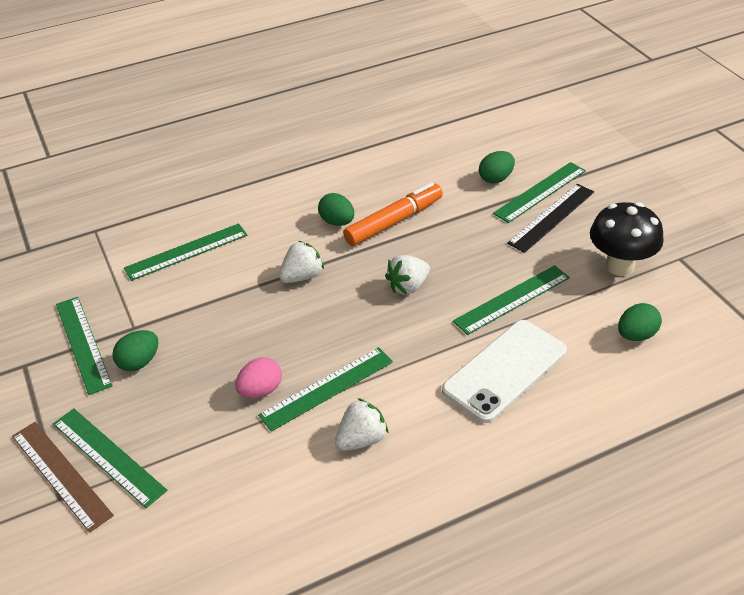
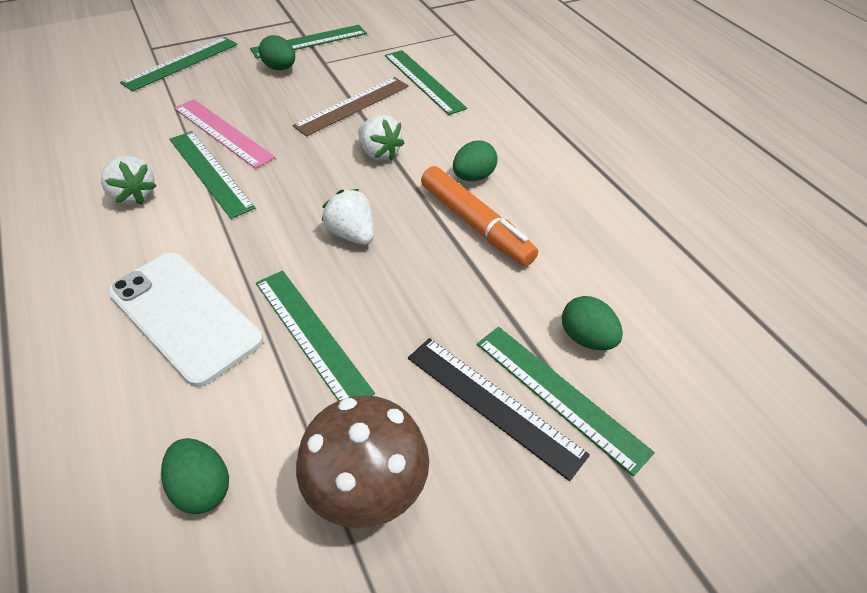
camera: 85 degrees right, 5 degrees up
(61, 474) = (173, 46): brown ruler -> brown ruler (353, 106)
(261, 390) = (223, 132): pink egg -> pink ruler
(619, 266) = (367, 491): black mushroom -> brown mushroom

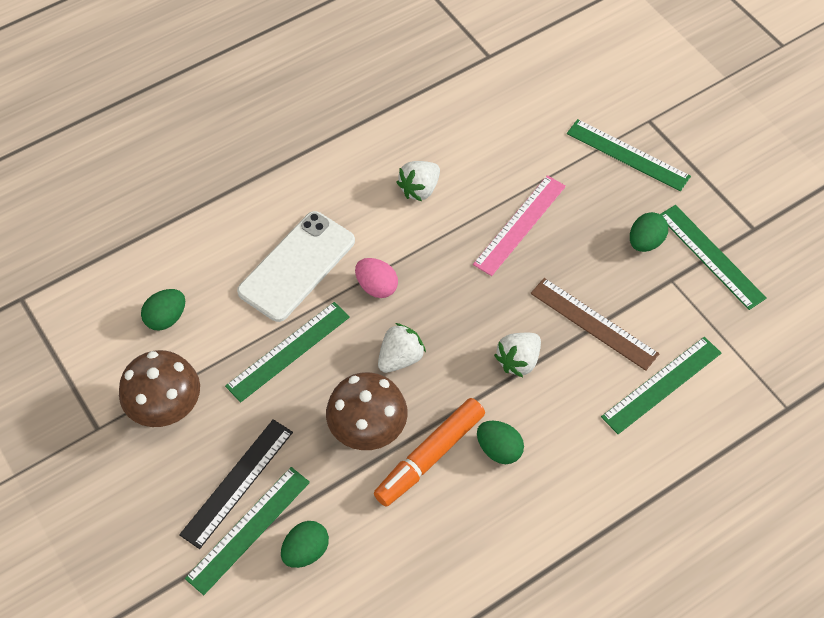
camera: 85 degrees right, 10 degrees up
(210, 172) = (460, 232): green ruler -> none
(250, 244) = (376, 286): none -> pink egg
(439, 269) = (368, 432): none -> brown mushroom

